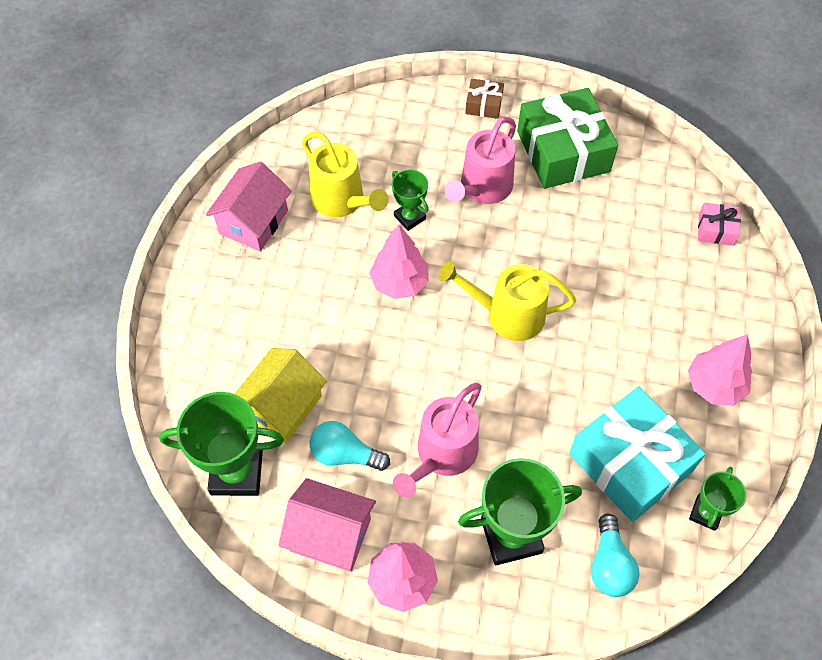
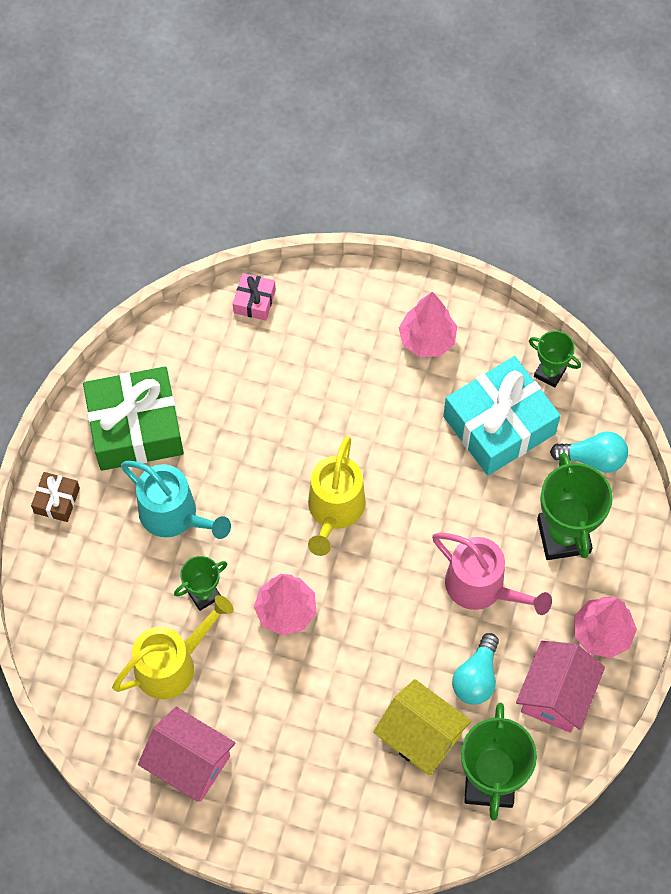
camera: 85 degrees left, 5 degrees up
(482, 188) = (174, 515): pink watering can -> turquoise watering can

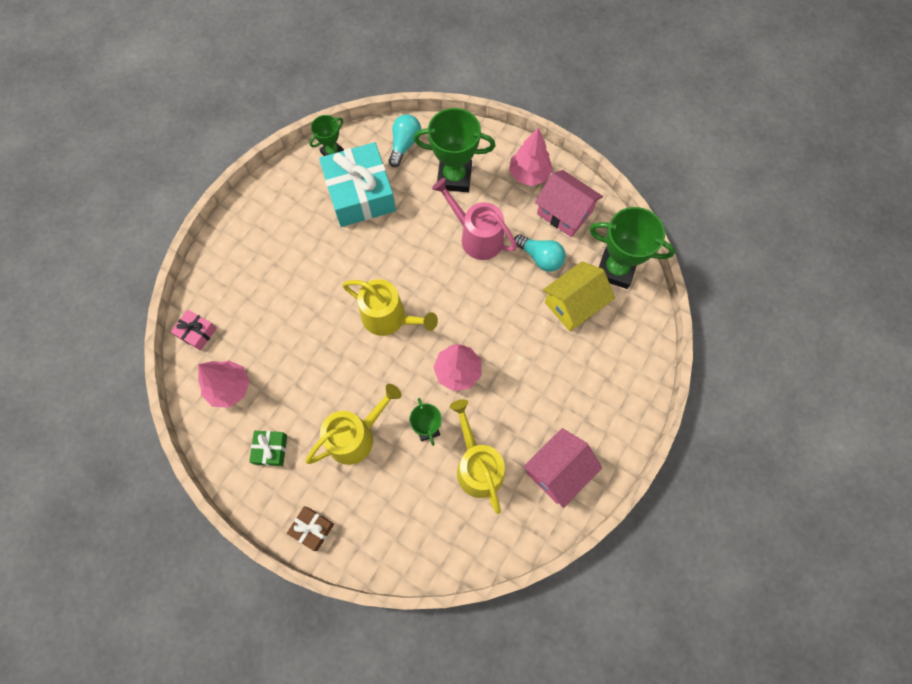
camera: 75 degrees left, 5 degrees up
(135, 428) = (271, 449): green gift -> green gift, size x0.45
(174, 515) = (356, 436): turquoise watering can -> yellow watering can
(427, 340) = (277, 221): pink tree -> pink tree (229, 388)
(482, 587) = (476, 237): pink watering can -> pink watering can turned 105 degrees counterclockwise

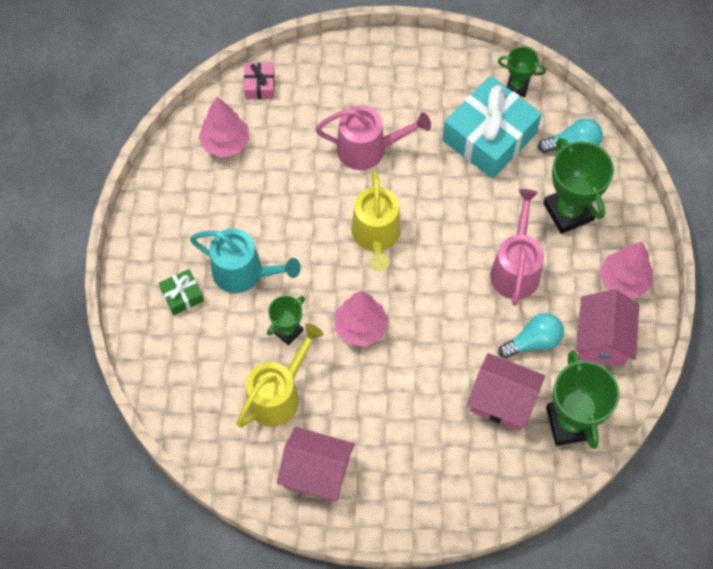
camera: 60 degrees right, 5 degrees down
(271, 449) = (190, 210): green gift -> green gift (182, 295)
(311, 282) = (368, 149): none -> pink watering can
(312, 529) = (140, 285): brown gift -> none
(356, 436) = (244, 273): yellow watering can -> turquoise watering can
(540, 258) = (533, 341): turquoise light bulb -> turquoise light bulb turned 120 degrees counterclockwise
(573, 304) = (502, 400): yellow house -> pink house

